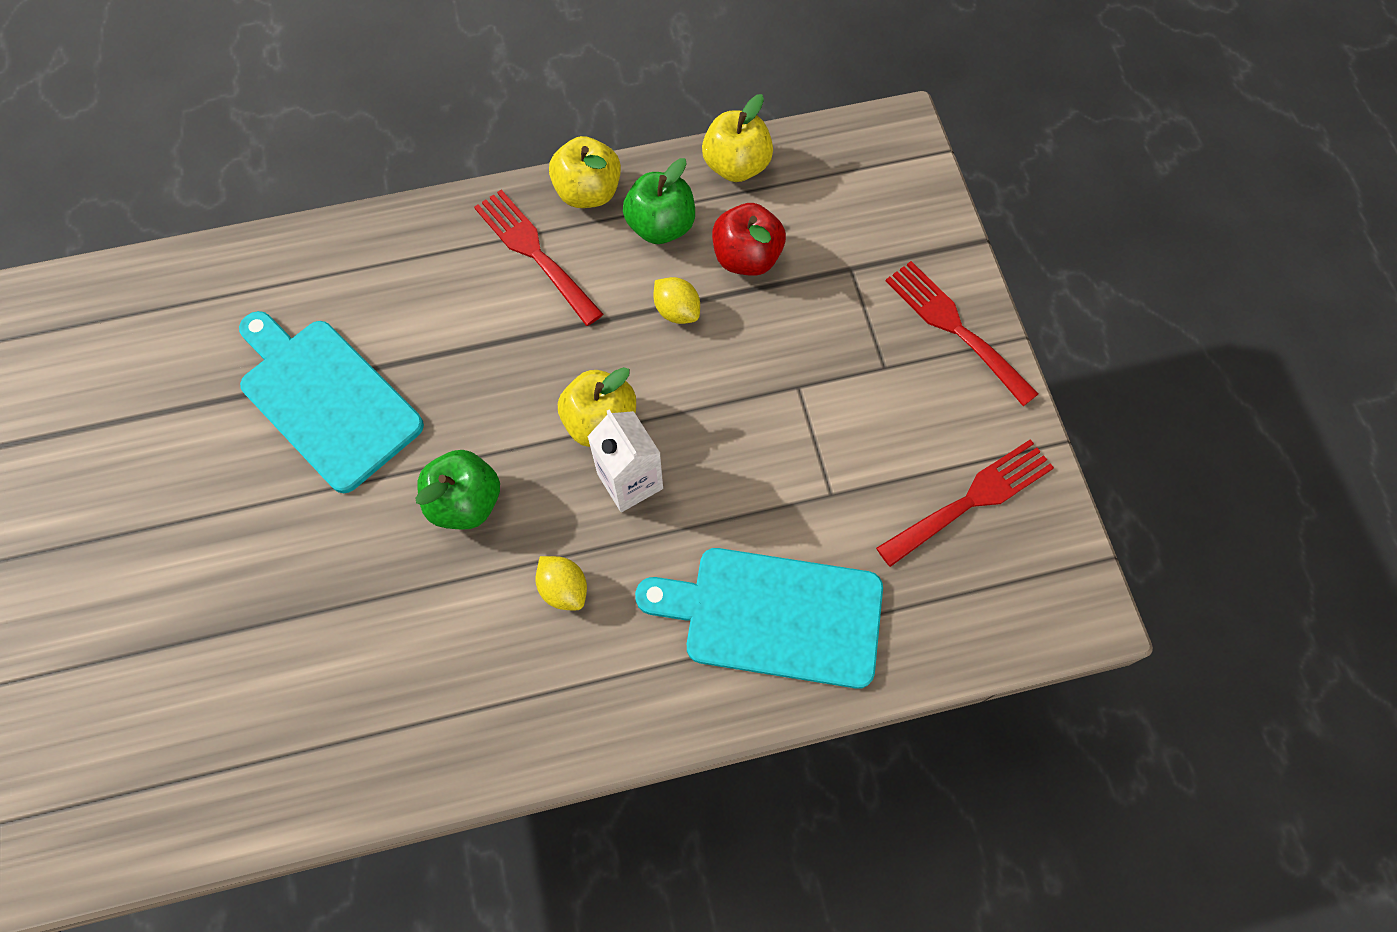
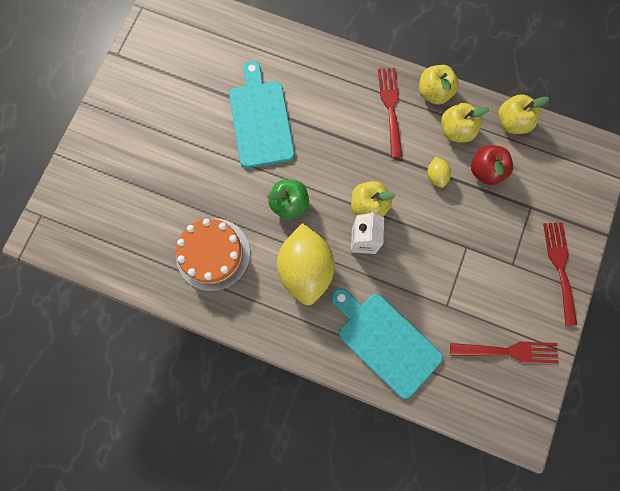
camera: 35 degrees right, 10 degrees up
(383, 672) = (213, 254): none -> orange cake
(564, 589) = (306, 269): yellow lemon -> yellow lemon, size x2.34
(660, 226) = (456, 130): green apple -> yellow apple

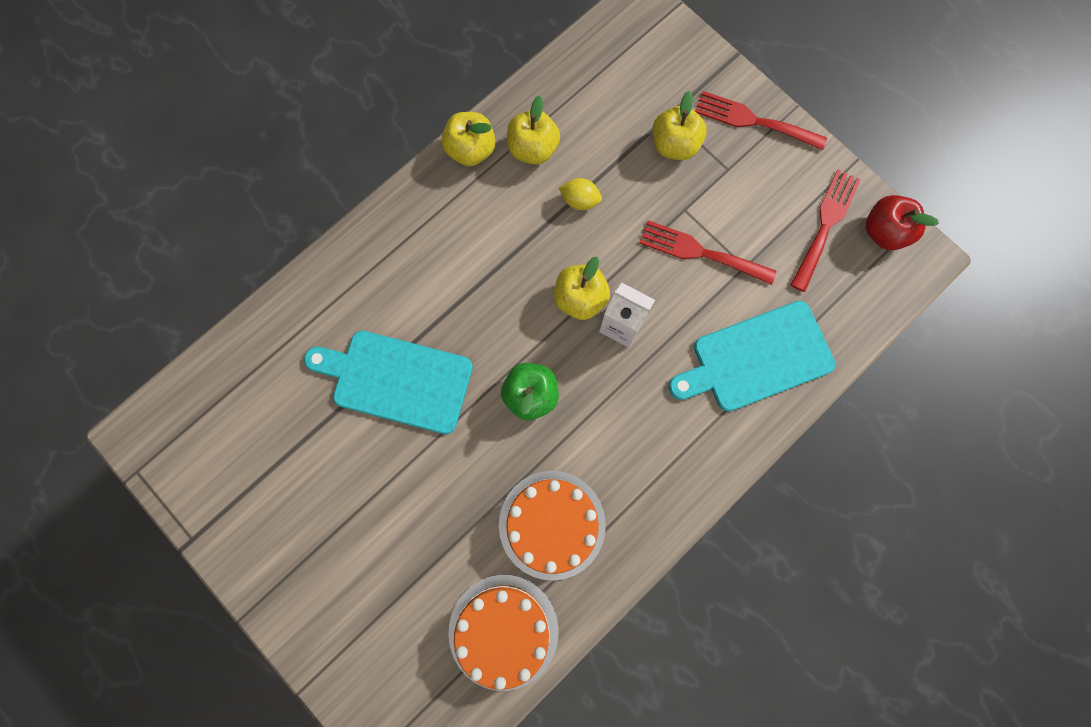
camera: 65 degrees left, 0 degrees up
(136, 254) = (503, 631): none -> orange cake
(306, 269) = (625, 413): yellow lemon -> none
(390, 107) = (463, 210): red fork -> red fork (700, 252)
(485, 171) = (600, 141): red apple -> red apple (883, 232)
(511, 122) = (554, 82): yellow apple -> yellow apple (674, 145)

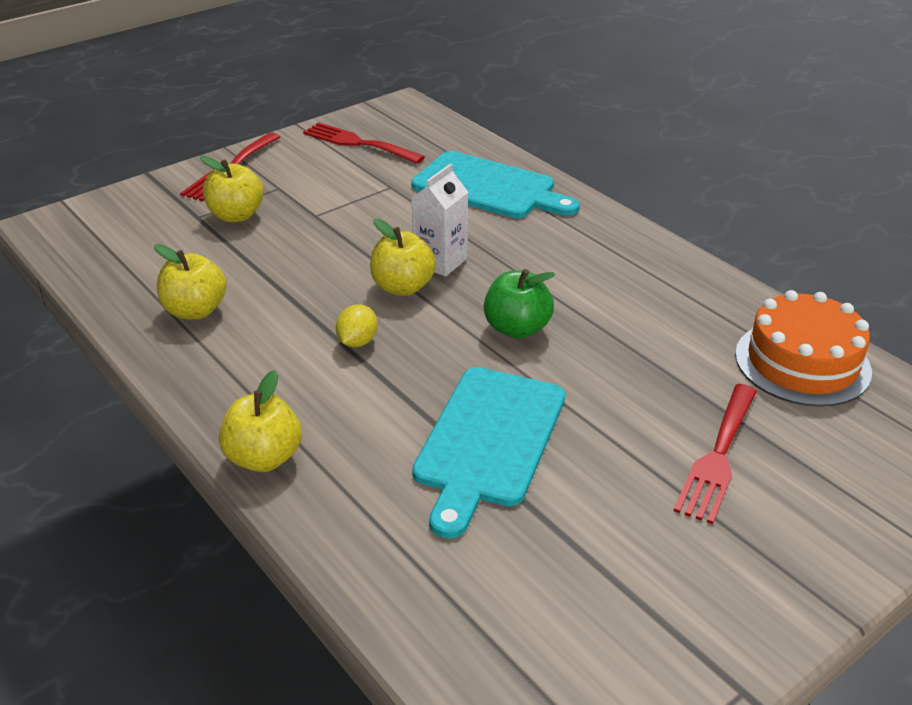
camera: 85 degrees left, 40 degrees down
(471, 150) = (173, 361): yellow apple -> yellow apple (264, 458)
(552, 524) = (672, 321): orange cake -> none
(580, 200) = (279, 280): yellow lemon -> yellow lemon (357, 341)
(700, 252) = (367, 209): red fork -> red fork (718, 457)
(757, 358) = (489, 187): turquoise cutting board -> turquoise cutting board turned 45 degrees counterclockwise
(883, 232) = (374, 118): red apple -> none

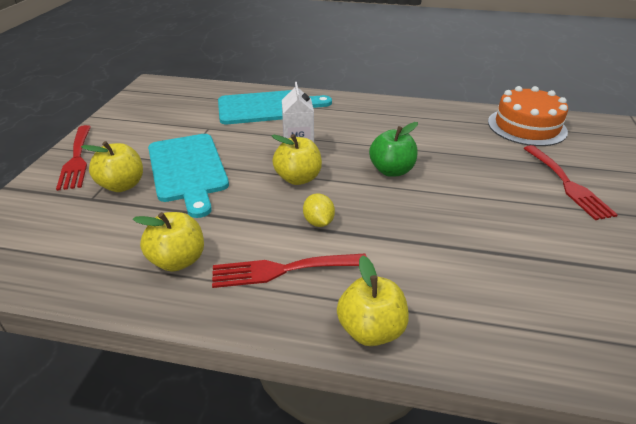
camera: 40 degrees left, 0 degrees up
(358, 143) = (152, 112): red fork -> red fork (282, 270)
(489, 441) = (471, 236): turquoise cutting board -> turquoise cutting board (188, 169)

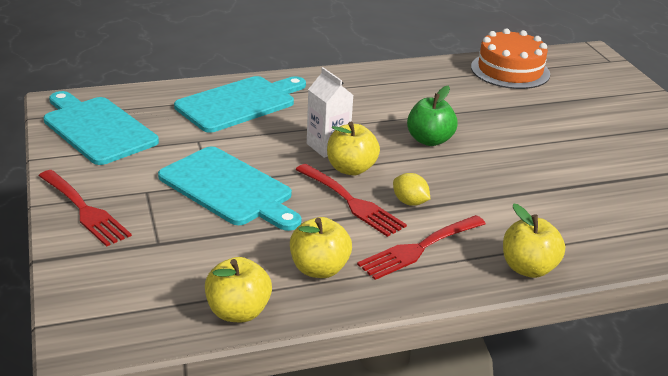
camera: 30 degrees left, 5 degrees down
(122, 185) = (176, 222): yellow apple -> yellow apple (238, 312)
(153, 105) = (97, 129): none -> turquoise cutting board
(567, 184) = (580, 117): red fork -> red fork (352, 202)

